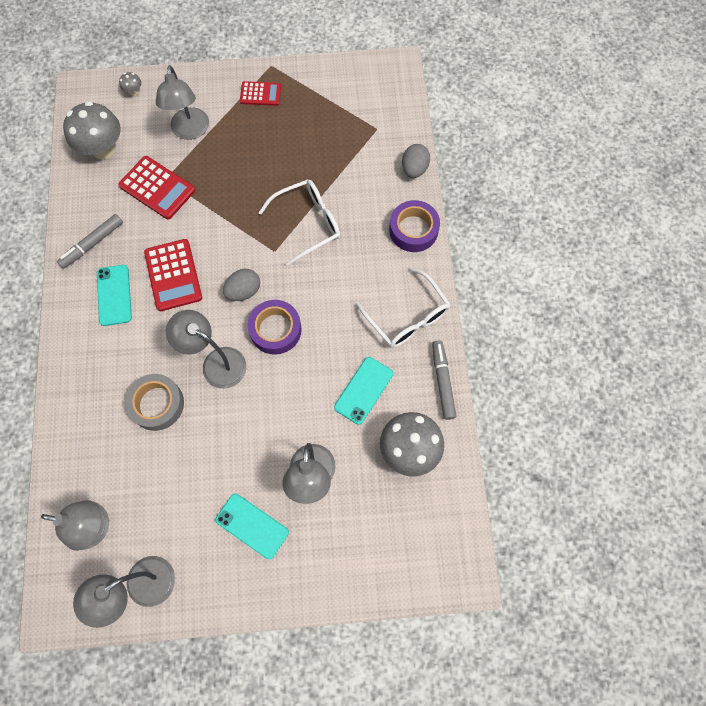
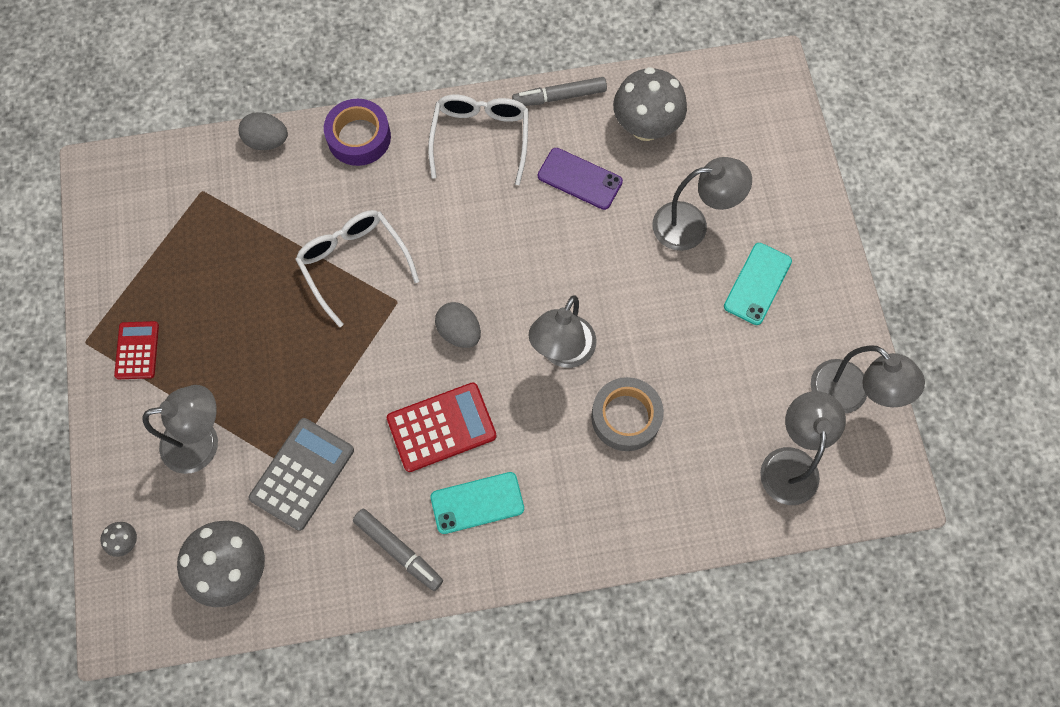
camera: 95 degrees left, 0 degrees up
(157, 188) = (302, 474): red calculator -> grey calculator
(275, 330) = (510, 286): purple tape -> none
(364, 390) = (580, 179): turquoise phone -> purple phone
(407, 317) = (480, 137): white glasses -> white glasses turned 45 degrees counterclockwise

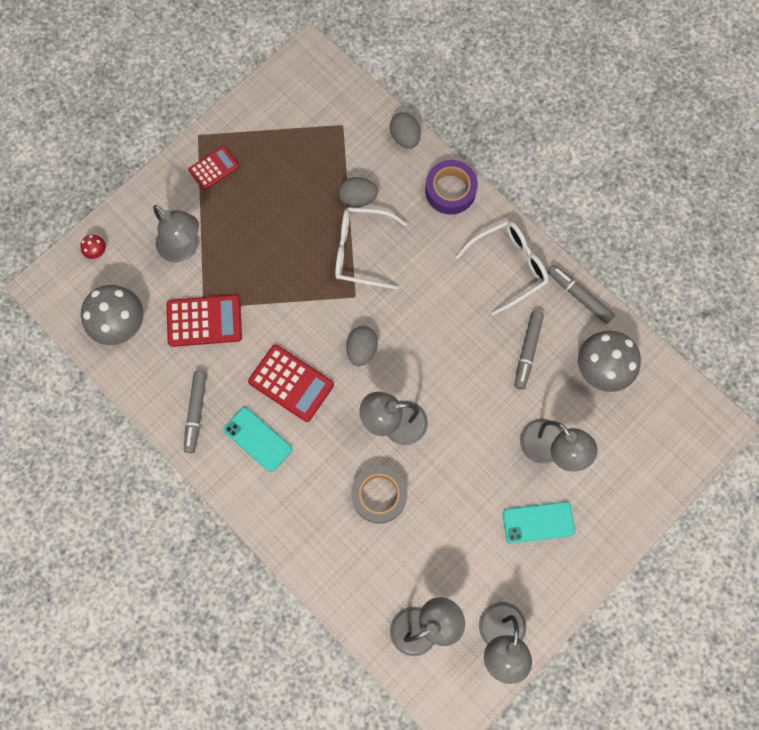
camera: 55 degrees right, 5 degrees up
(126, 541) = (97, 251): grey mushroom -> red mushroom
(294, 228) = (358, 198): none -> grey egg
(302, 474) = (204, 321): grey calculator -> red calculator
(353, 263) = (361, 251): white glasses -> white glasses turned 105 degrees counterclockwise
(580, 179) = (527, 351): purple phone -> grey marker

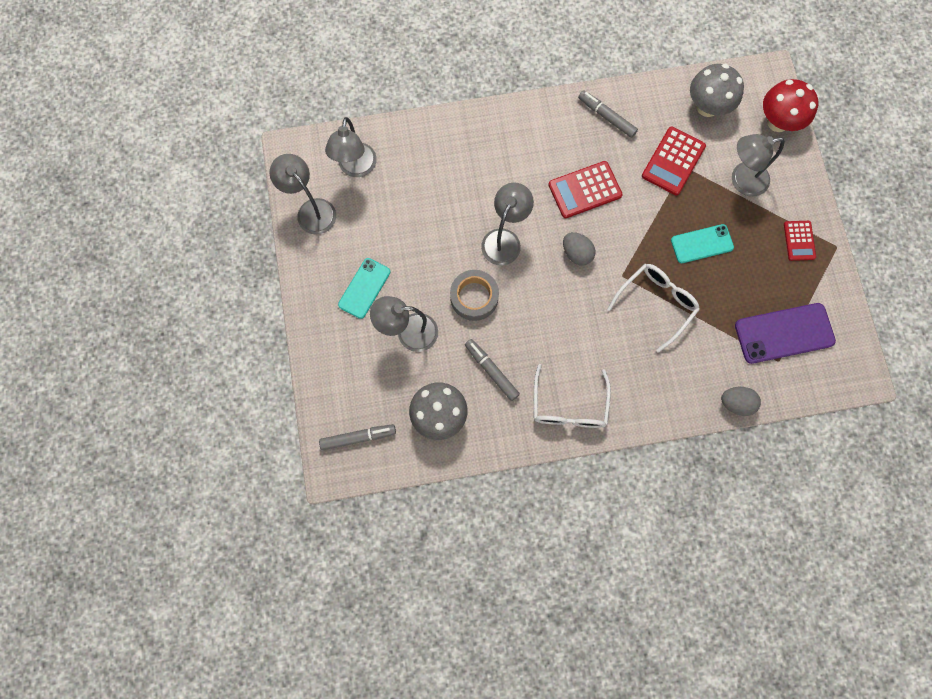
camera: 125 degrees right, 0 degrees up
(97, 251) = (778, 122): red mushroom -> red mushroom, size x2.38
(257, 439) = (559, 144): turquoise phone -> turquoise phone (702, 244)
(313, 134) = (784, 333): none -> purple phone
(358, 198) = (704, 330): grey egg -> none
(379, 495) = (462, 196): grey tape -> grey tape (474, 297)
(450, 190) = (664, 406): purple tape -> none
(579, 296) = (507, 443): grey marker -> grey marker (358, 437)

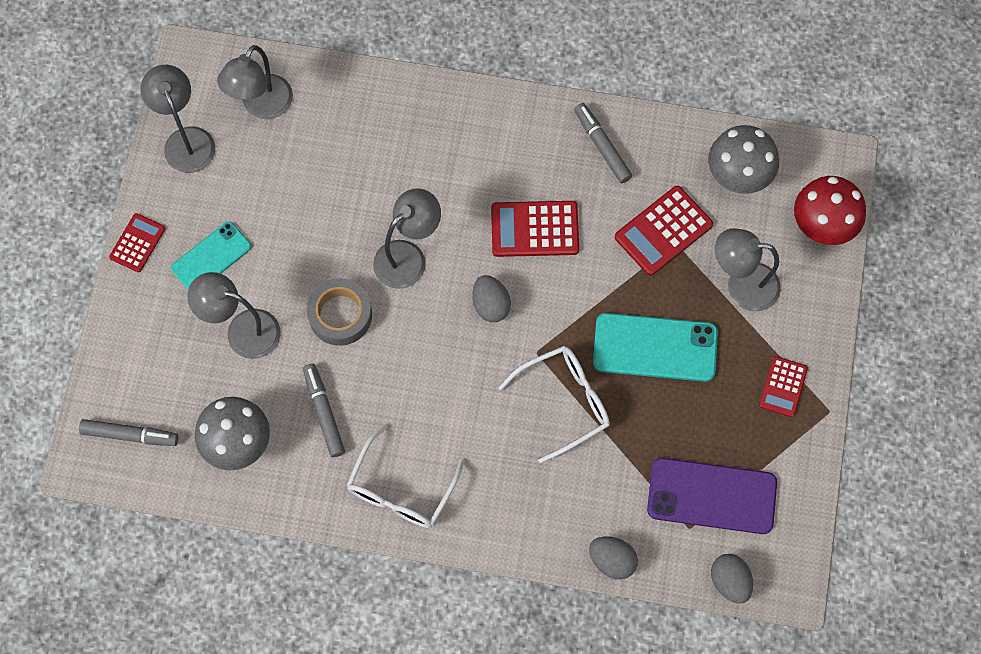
camera: 20 degrees right, 5 degrees down
(306, 296) = (137, 243): none -> red calculator
(702, 244) = (655, 347): turquoise phone -> turquoise phone, size x1.54
(821, 388) = (729, 581): none -> grey egg

